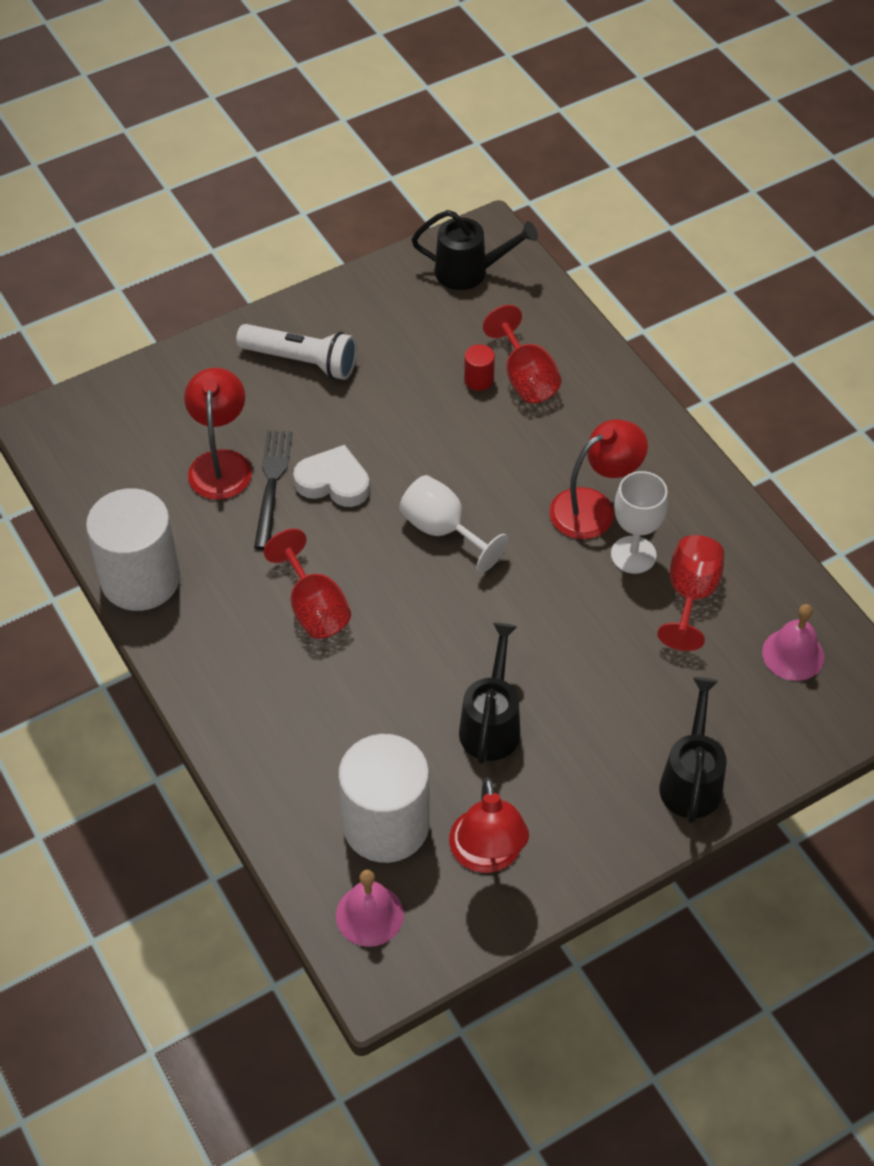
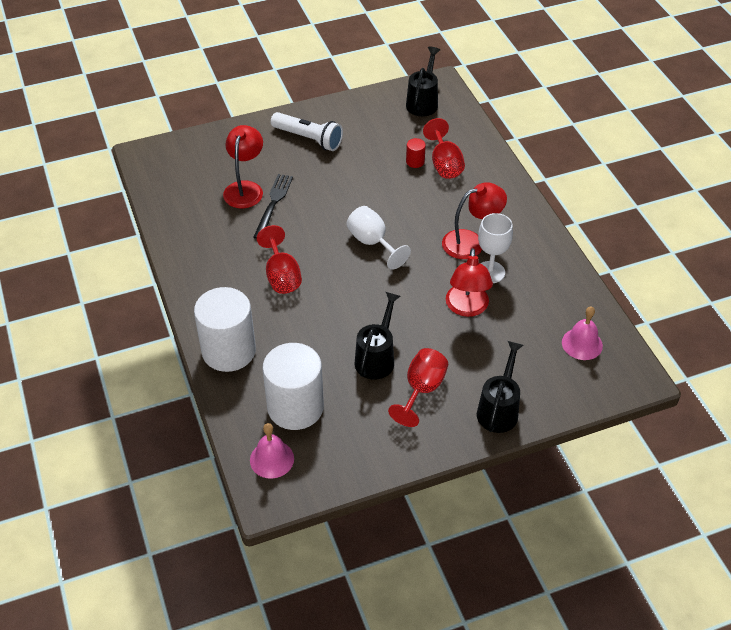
camera: 10 degrees right, 5 degrees down
(140, 579) = (180, 246): white cylinder -> white cylinder (229, 351)
(333, 482) = (311, 207): white heart -> none
(469, 272) = (423, 102): black watering can -> black watering can turned 90 degrees counterclockwise
(487, 856) = (356, 435): red lamp -> red lamp (467, 308)
(690, 595) = (522, 300): red goblet -> red goblet (421, 390)

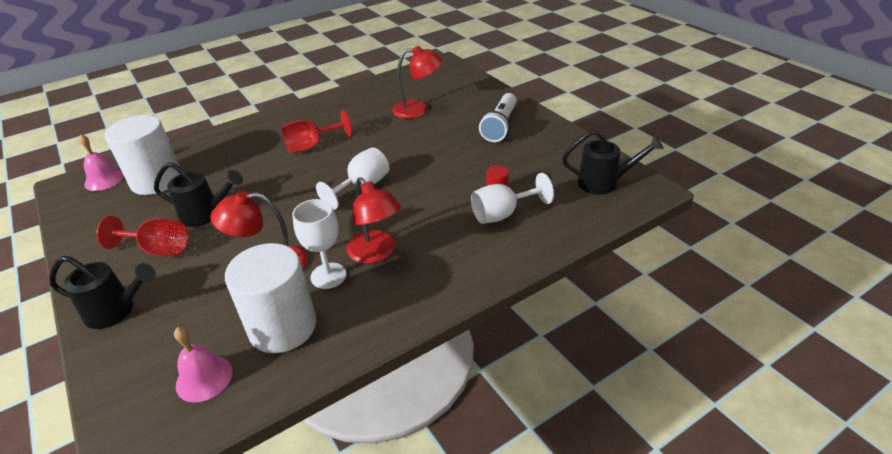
camera: 80 degrees right, 10 degrees down
(229, 351) = (225, 139): white cylinder -> white cylinder (282, 327)
(273, 204) = (403, 125): black fork -> none
(444, 164) = (503, 214): red goblet -> white goblet

